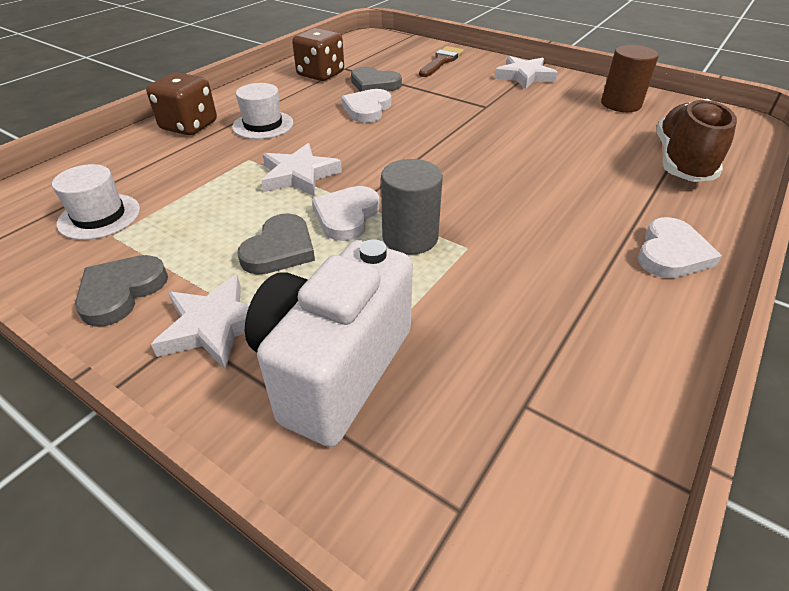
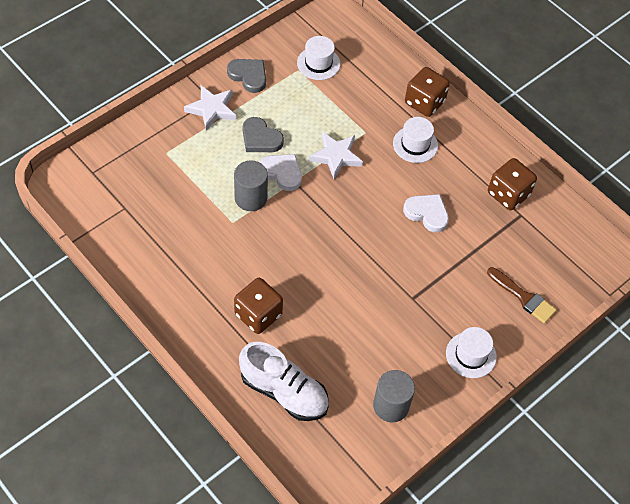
camera: 100 degrees right, 15 degrees up
(334, 368) = (170, 148): white camera -> none
(374, 84) = (477, 229): grey heart -> none
(524, 76) = (471, 355): white star -> white hat
(602, 196) = (258, 315): none -> brown dice
(620, 104) = (391, 406): brown cylinder -> grey cylinder
(671, 253) = (191, 320): white heart -> none
(682, 162) = (284, 392): brown shoe -> white shoe

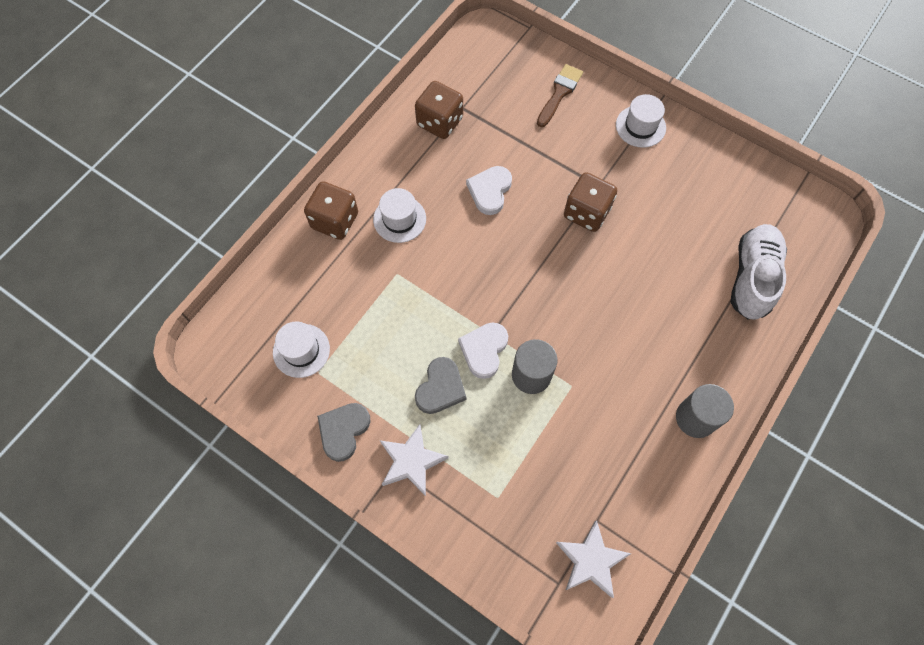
camera: 100 degrees left, 10 degrees up
(258, 315) = (677, 325): brown dice -> brown dice (586, 212)
(336, 156) = (441, 297): white star -> white star (591, 560)
(391, 406) = (723, 182): grey cylinder -> grey cylinder (695, 418)

